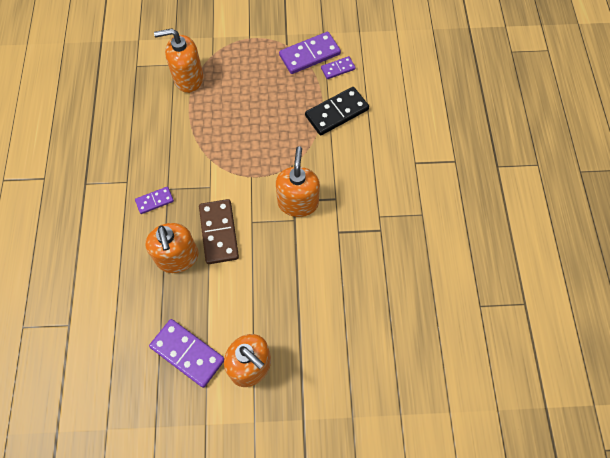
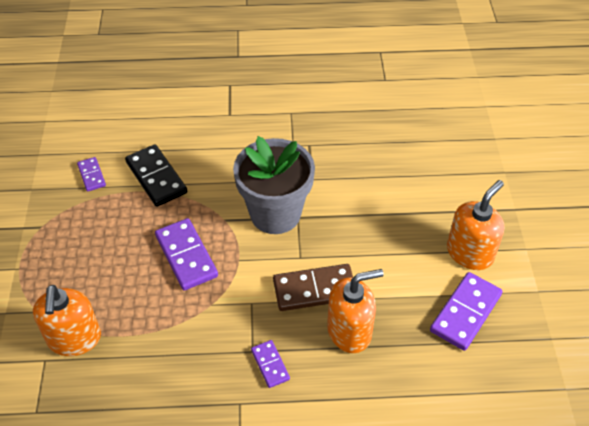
camera: 90 degrees left, 15 degrees down
(298, 202) = (275, 214): orange soap dispenser -> grey flower pot
(309, 55) = (63, 202): purple domino -> purple domino (186, 256)

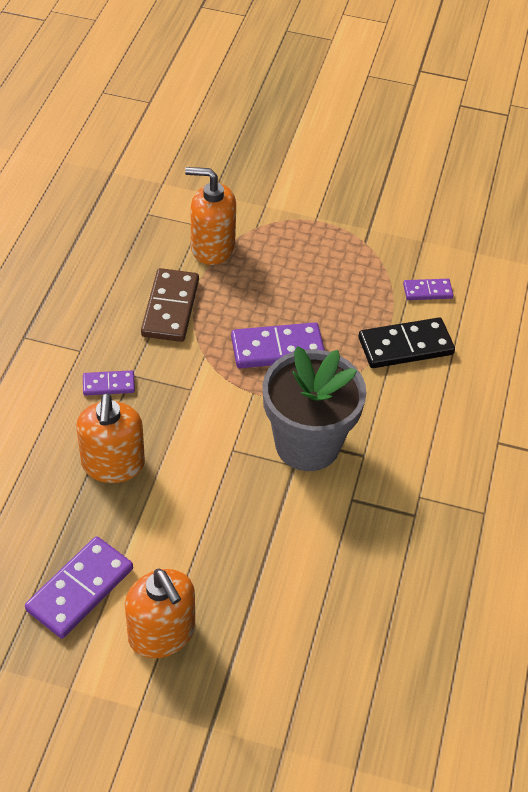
camera: 105 degrees right, 0 degrees up
(314, 290) = (181, 449): brown domino -> brown domino (170, 308)
(465, 313) = (80, 589): purple domino -> purple domino turned 75 degrees clockwise

